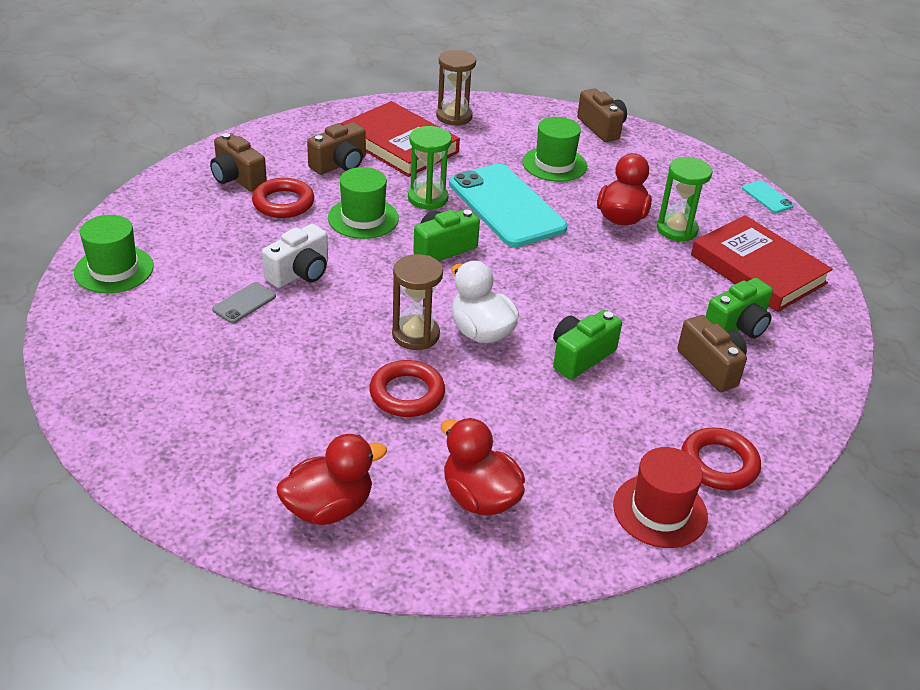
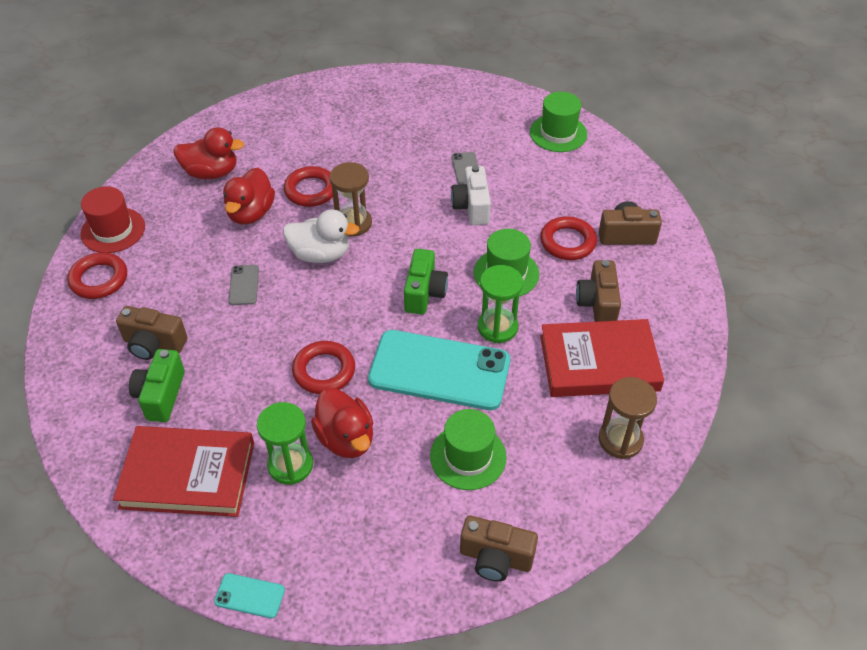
camera: 135 degrees right, 10 degrees up
(329, 507) = (274, 122): red duck -> red duck (251, 213)
(580, 356) = (244, 285): green camera -> grey phone
(588, 258) = (324, 371): none -> red ring

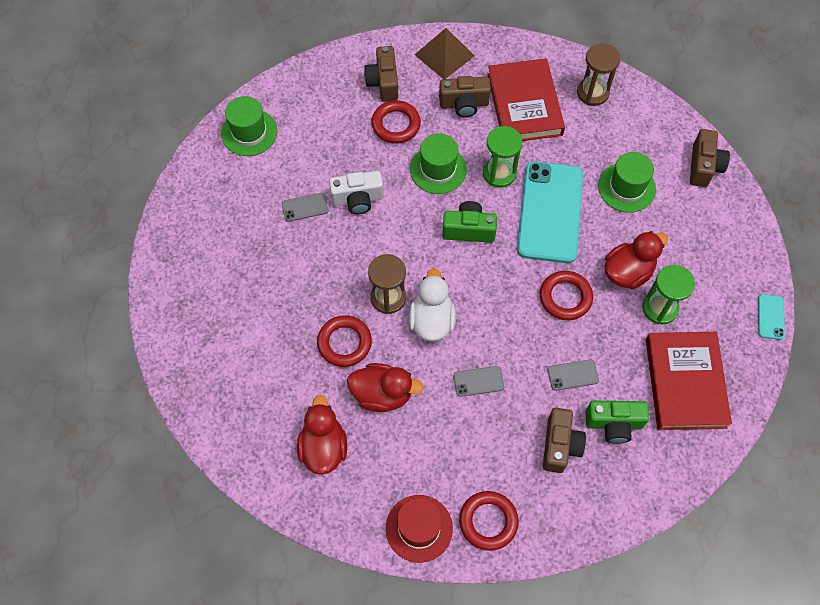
camera: 95 degrees left, 15 degrees up
(228, 365) = (573, 375): none -> grey phone
(671, 291) = (444, 55): none -> brown pyramid

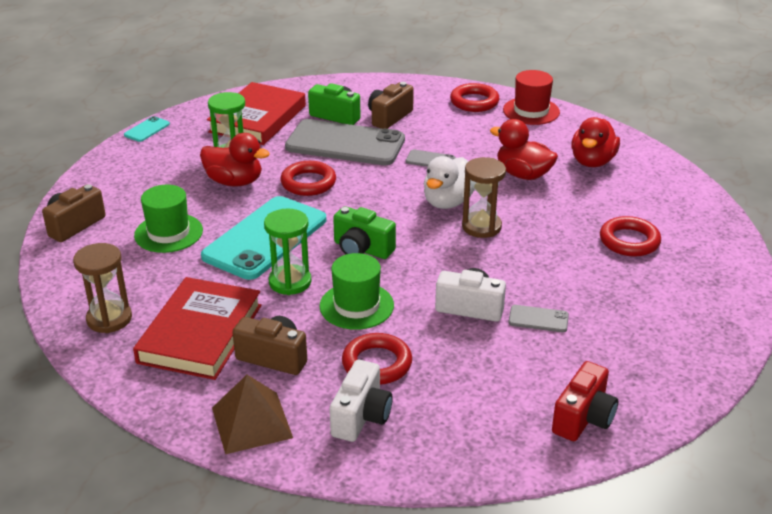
camera: 155 degrees left, 30 degrees down
(249, 132) = (583, 418): green hat -> red camera
(344, 343) = (543, 211): red ring -> red ring (629, 241)
(383, 82) = (361, 417): brown camera -> white camera
(573, 375) = (345, 144): grey phone -> grey phone, size x2.44
(627, 272) = (234, 182): red duck -> red duck turned 150 degrees counterclockwise

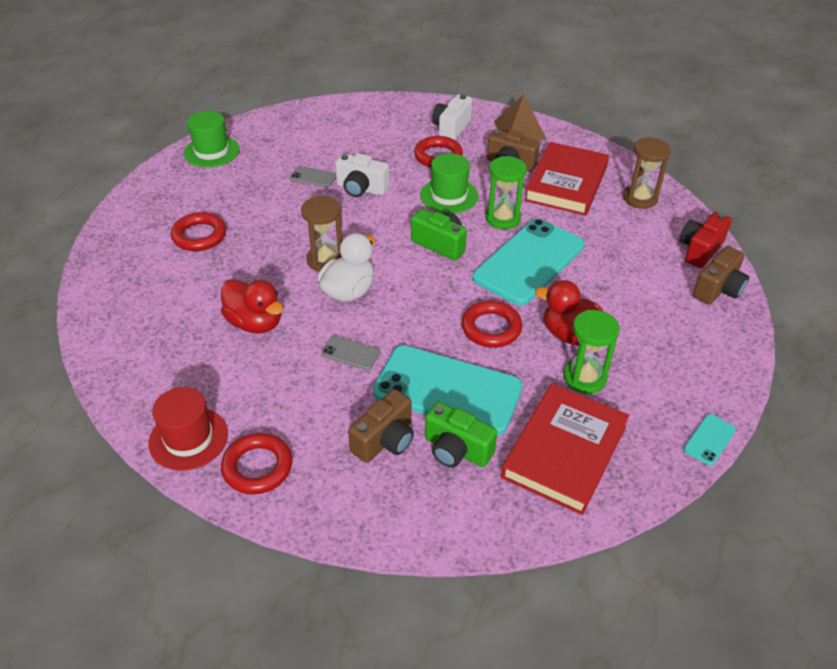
camera: 175 degrees left, 10 degrees up
(168, 233) = (622, 274): green hat -> green hat (211, 151)
(345, 144) = (447, 390): grey phone -> turquoise phone
(583, 418) = (314, 120): red camera -> red camera (700, 250)
(592, 162) = (168, 336): red duck -> none

